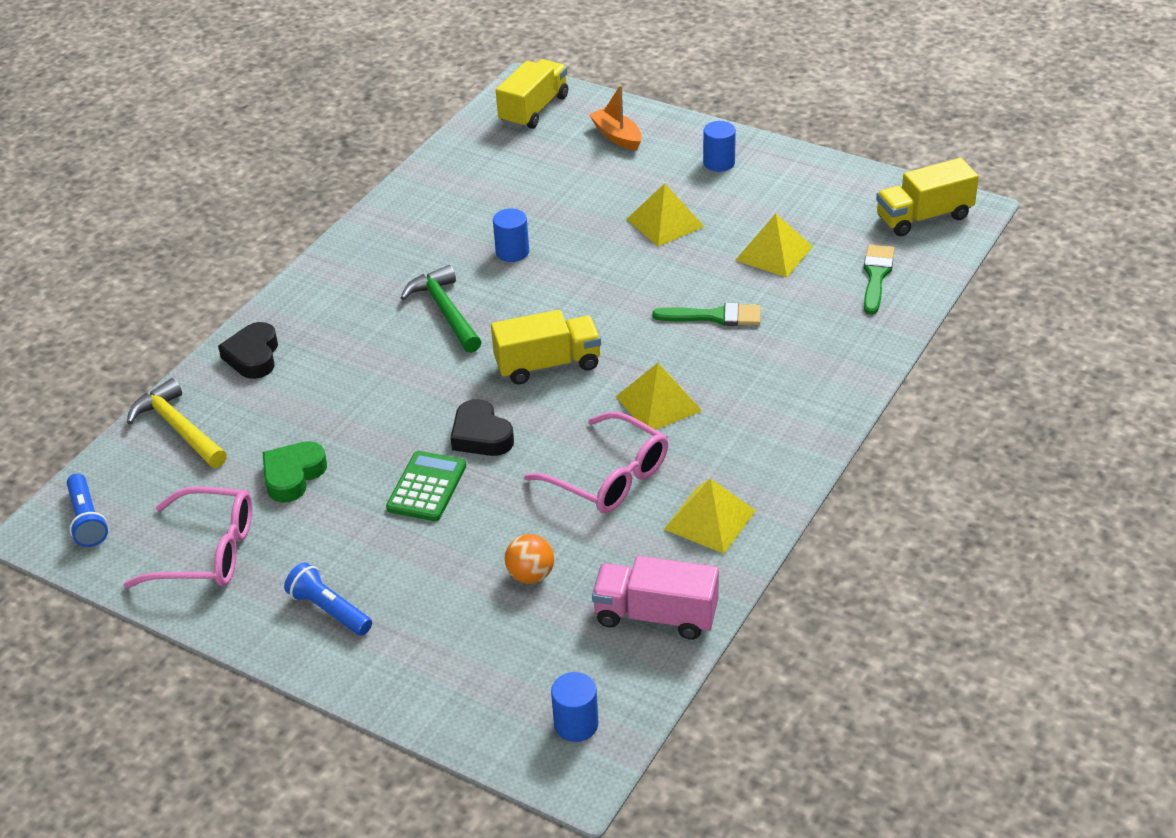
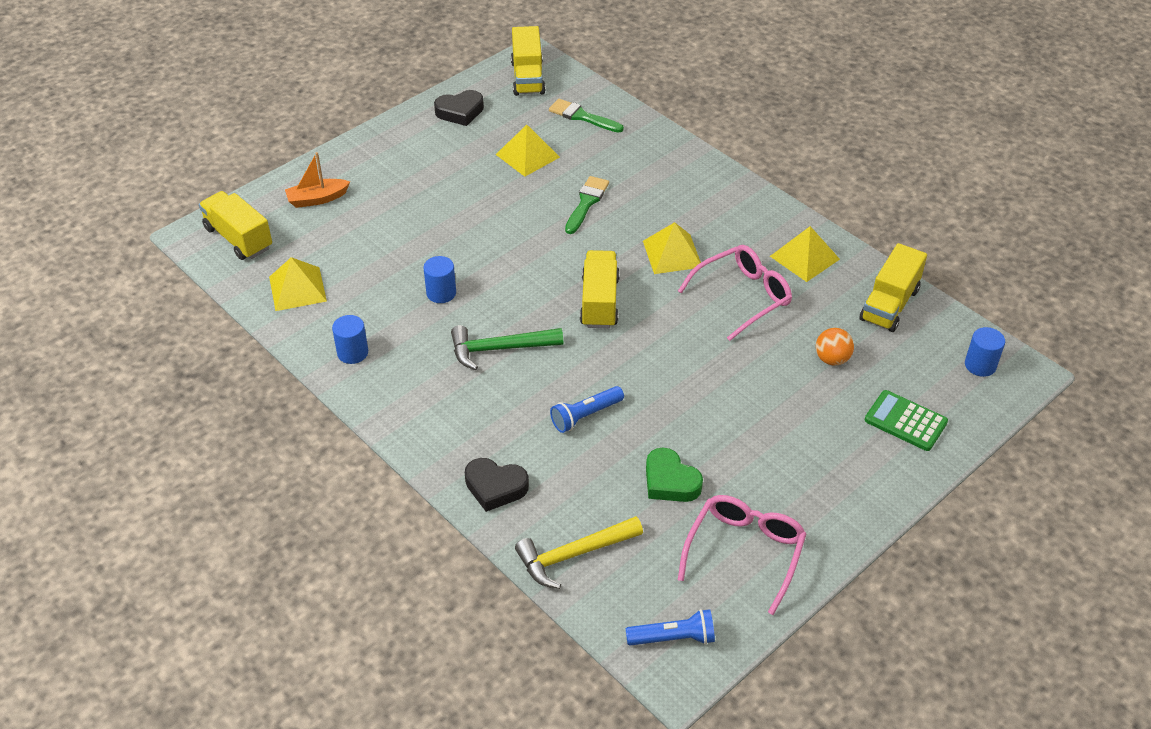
camera: 75 degrees left, 5 degrees up
(329, 610) = (836, 481): blue flashlight -> blue flashlight (585, 416)
(427, 487) = (716, 399): green calculator -> green calculator (905, 421)
(481, 435) = (667, 356): black heart -> black heart (460, 112)
(656, 615) = (889, 304): pink truck -> yellow truck
(665, 222) = (455, 200): yellow pyramid -> yellow pyramid (297, 289)
(719, 163) = (394, 154): blue cylinder -> blue cylinder (352, 353)

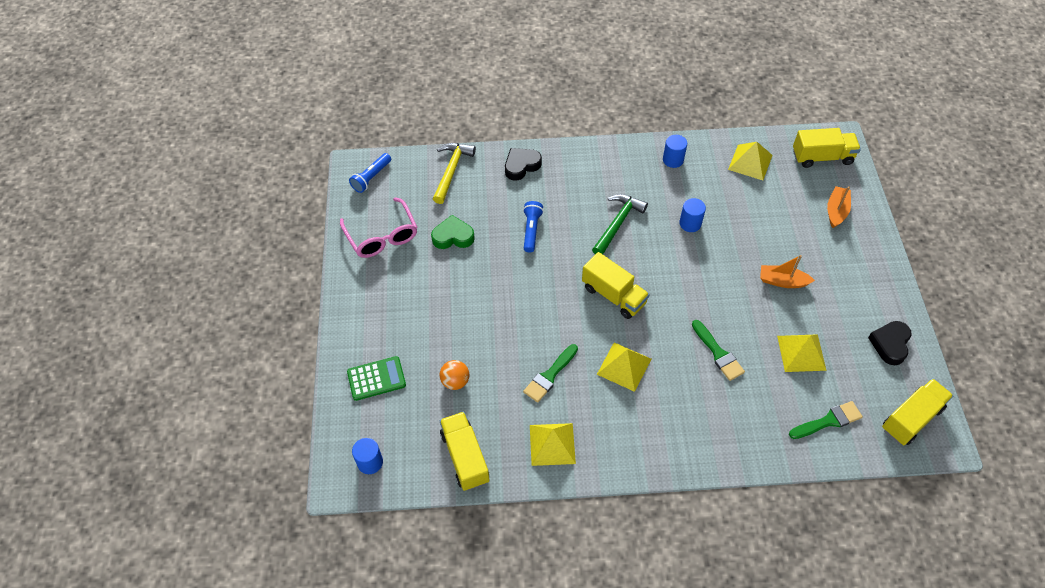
camera: 130 degrees right, 10 degrees up
(453, 198) = (782, 281): none -> orange boat
(527, 78) = (911, 418): yellow truck -> yellow truck turned 105 degrees clockwise
(742, 297) = (550, 375): pink glasses -> green brush

